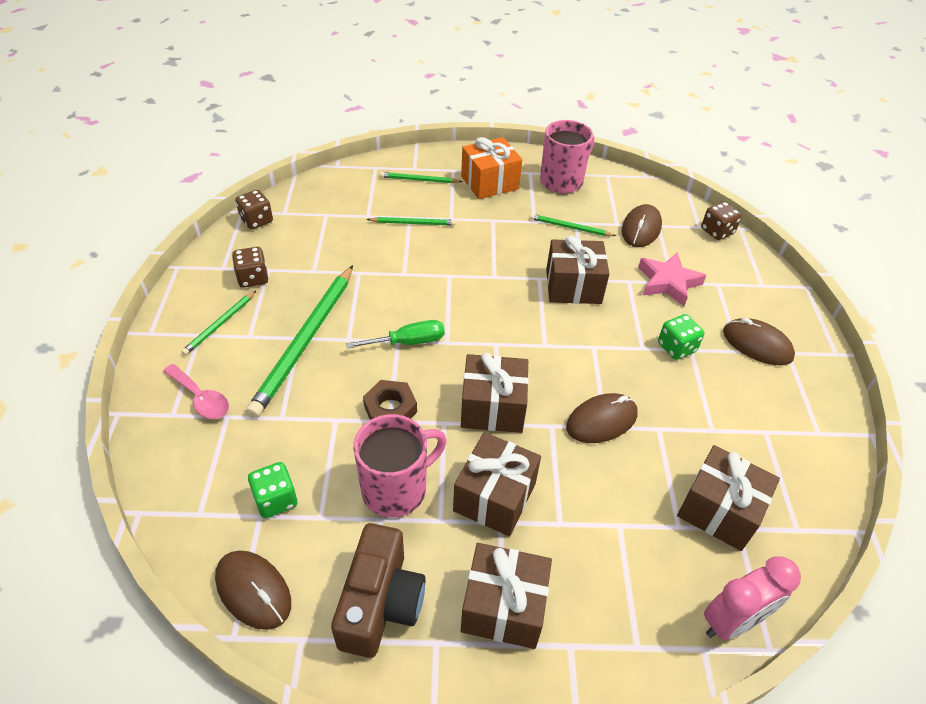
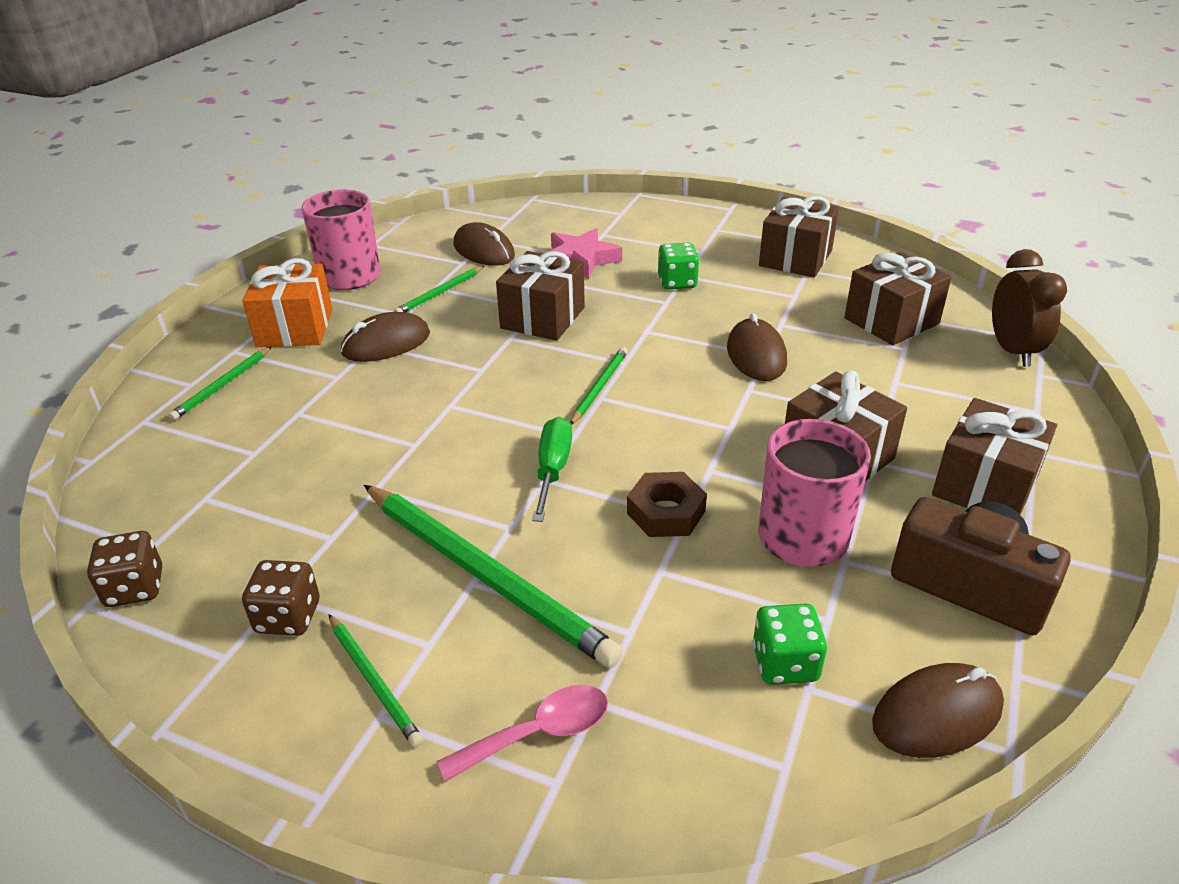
camera: 65 degrees left, 10 degrees down
(413, 223) = (314, 412): green pencil -> green pencil (599, 387)
(493, 407) = (703, 425): brown gift -> brown gift (795, 258)
(717, 231) = (526, 211): brown dice -> none
(732, 621) = (1012, 351): pink clock -> brown clock
(757, 345) = (698, 240): brown mouse -> brown mouse (386, 343)

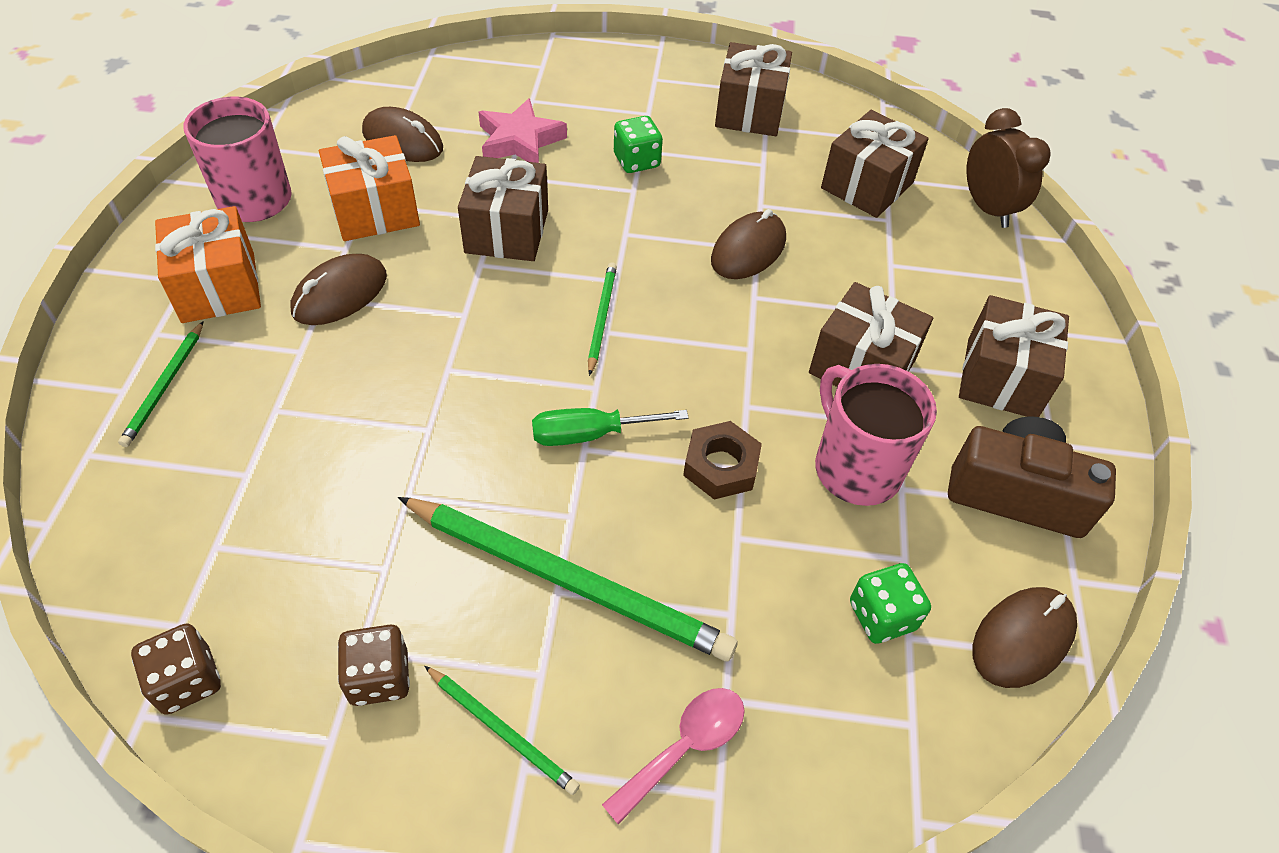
camera: 20 degrees left, 15 degrees up
(440, 293) = (375, 211): green pencil -> orange gift
(553, 469) = (590, 434): green screwdriver -> green screwdriver turned 90 degrees counterclockwise
(756, 355) = (748, 250): brown mouse -> brown mouse turned 60 degrees clockwise

